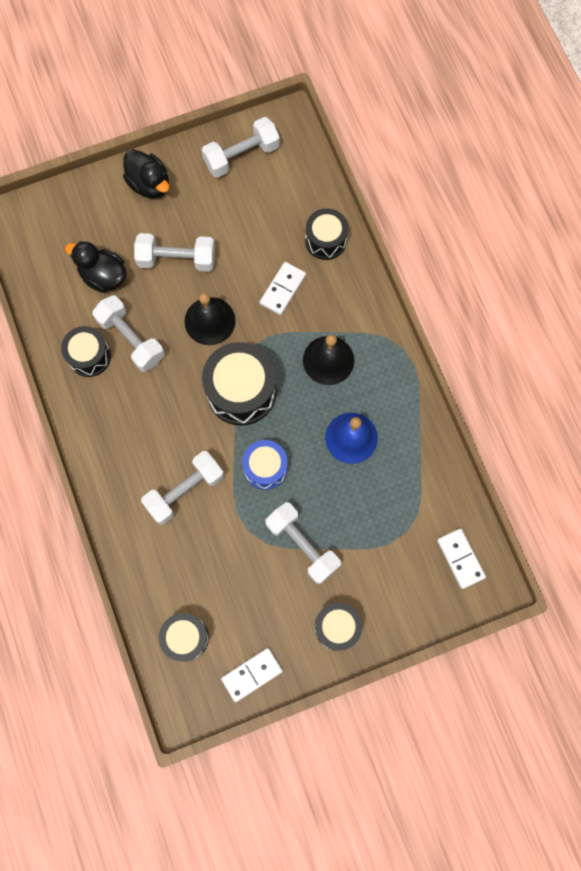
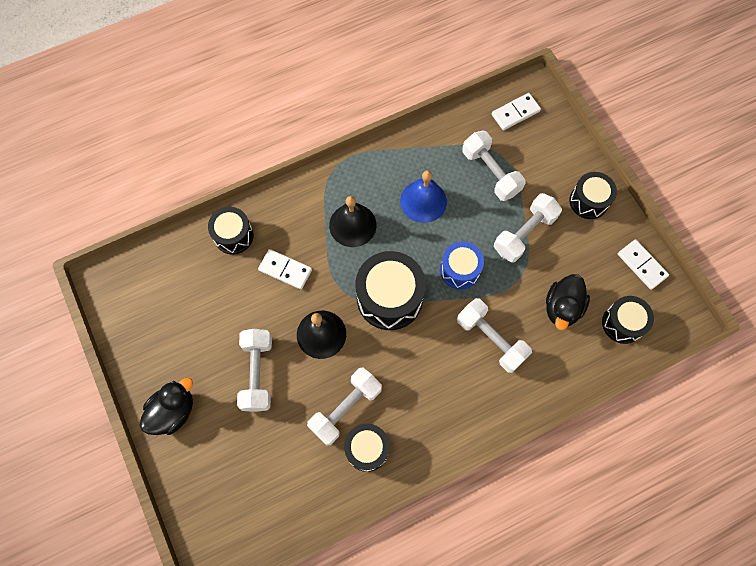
camera: 95 degrees left, 5 degrees down
(103, 276) = (279, 446): black duck -> black duck (562, 307)
(241, 156) = (142, 321): white dumbbell -> white dumbbell (490, 172)

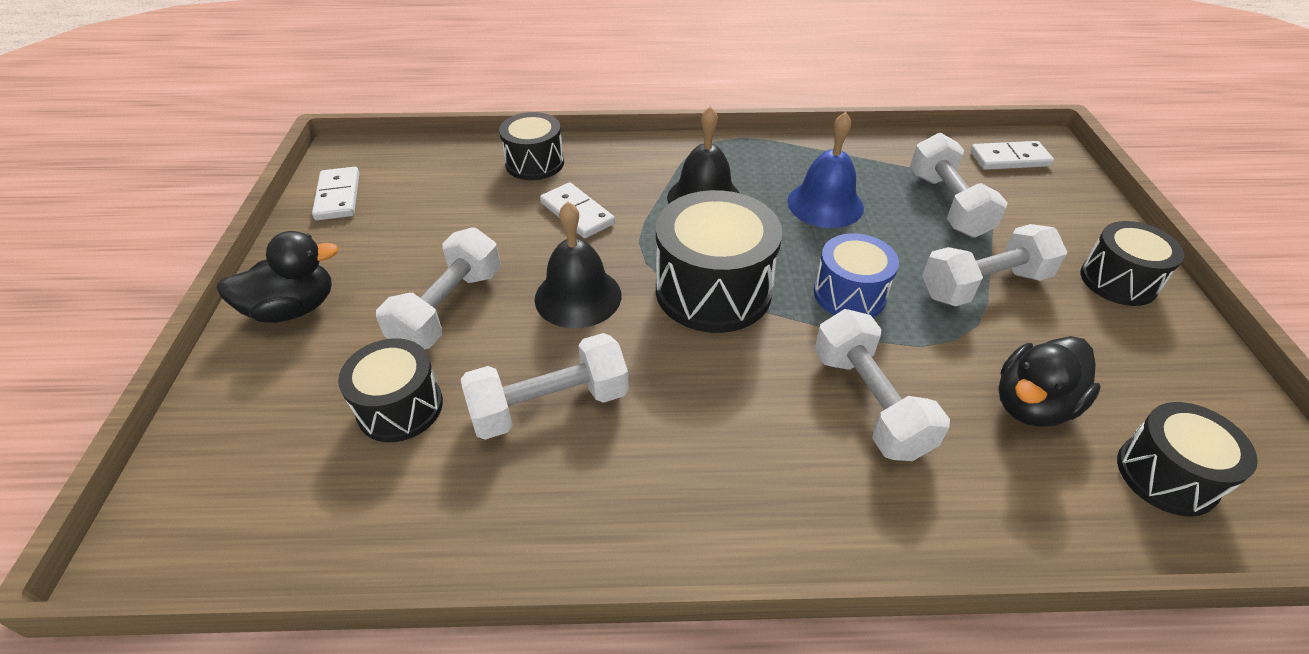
camera: 25 degrees right, 25 degrees down
(367, 449) = (546, 481): black drum -> black drum (400, 407)
(642, 265) = (1222, 397): white domino -> white domino (338, 196)

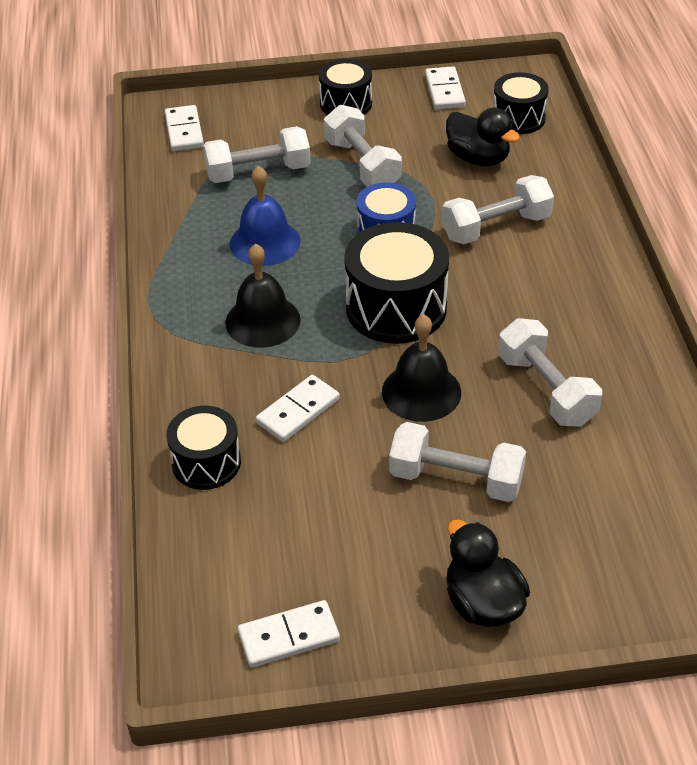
camera: 95 degrees left, 0 degrees up
(400, 407) = (575, 481): black drum -> none
(1203, 388) = (444, 91): none -> white domino

